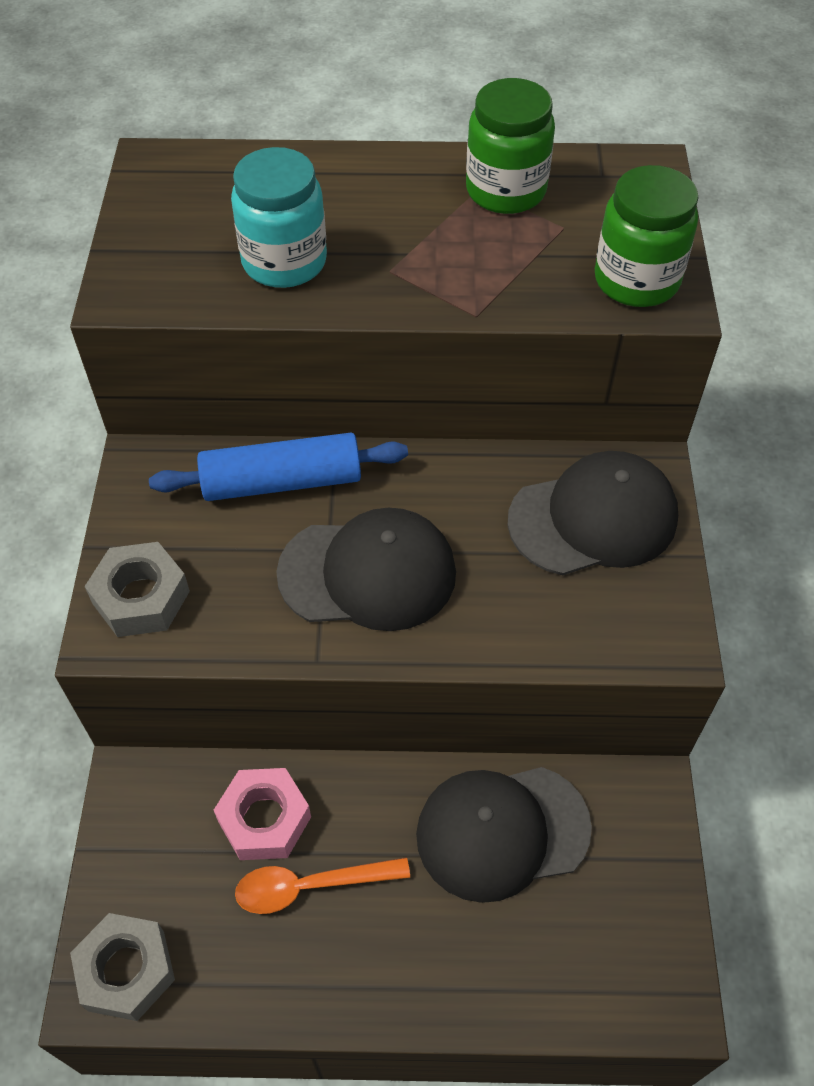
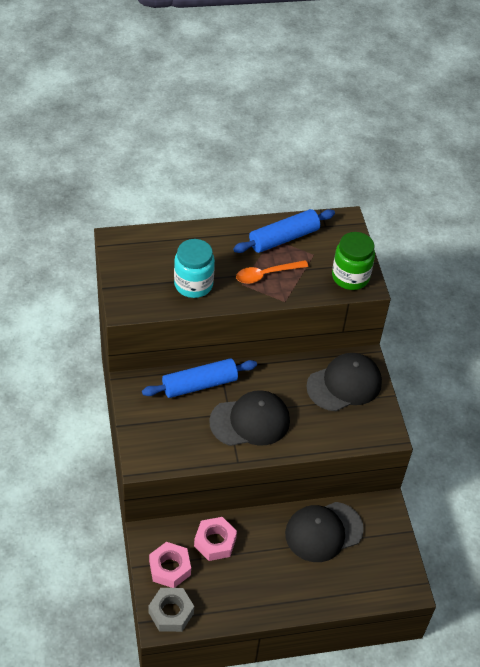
camera: 15 degrees left, 5 degrees down
(141, 597) = (151, 445): grey nut -> none
(154, 864) = (169, 568): none -> pink nut
(310, 886) = (243, 566): orange spoon -> orange spoon (266, 274)
(506, 191) = (284, 238): green jar -> blue rolling pin

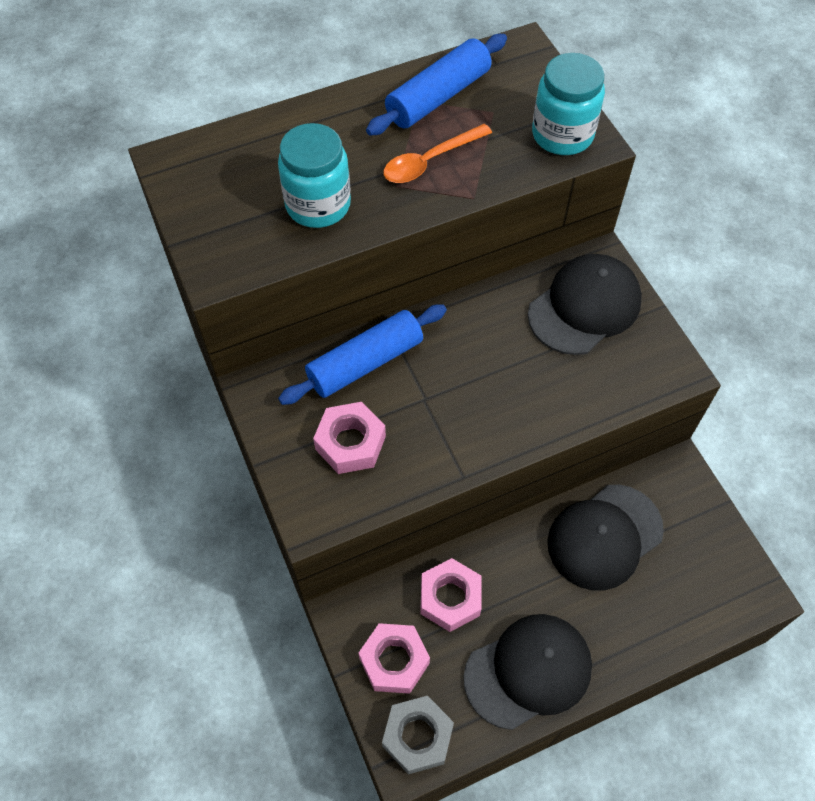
camera: 10 degrees left, 10 degrees up
(177, 427) = (350, 443): none -> pink nut
(250, 421) = (462, 403): black cap -> black cap (528, 671)
(350, 277) = (562, 135): green jar -> turquoise jar

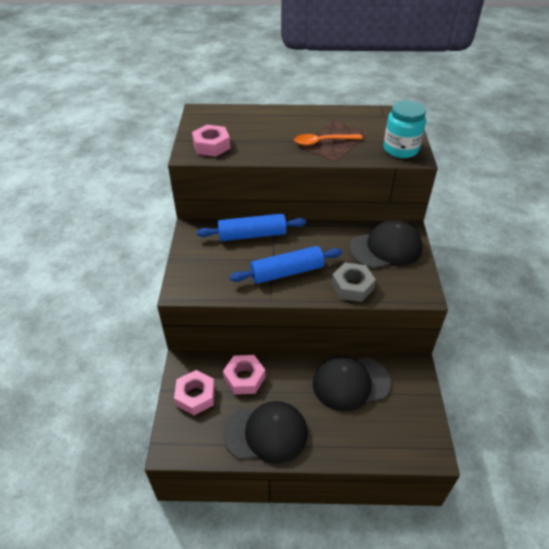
camera: 25 degrees right, 15 degrees down
(318, 205) = (255, 143): turquoise jar -> none
(350, 443) = (221, 265): pink nut -> pink nut (211, 146)
(417, 737) = (184, 439): grey nut -> grey nut (352, 286)
(438, 97) = (344, 120): blue rolling pin -> blue rolling pin (287, 272)

